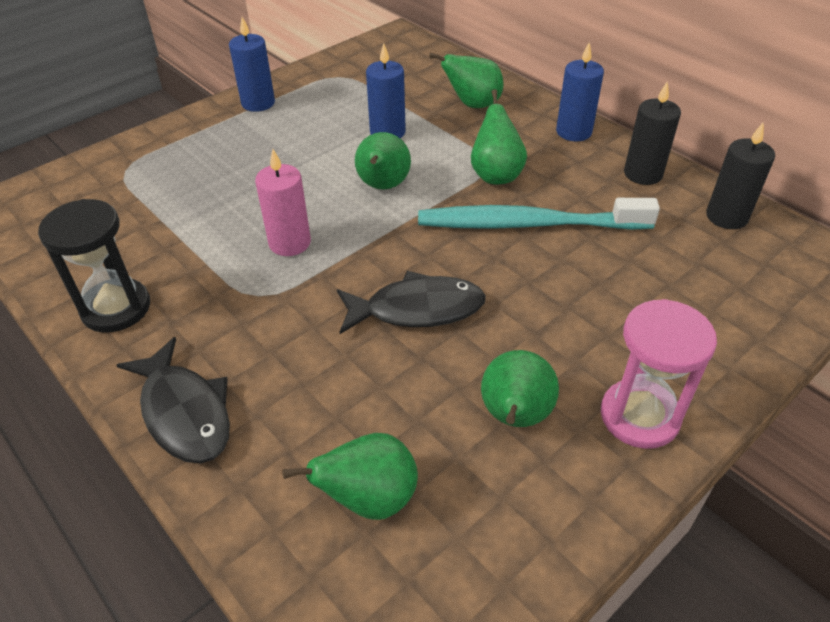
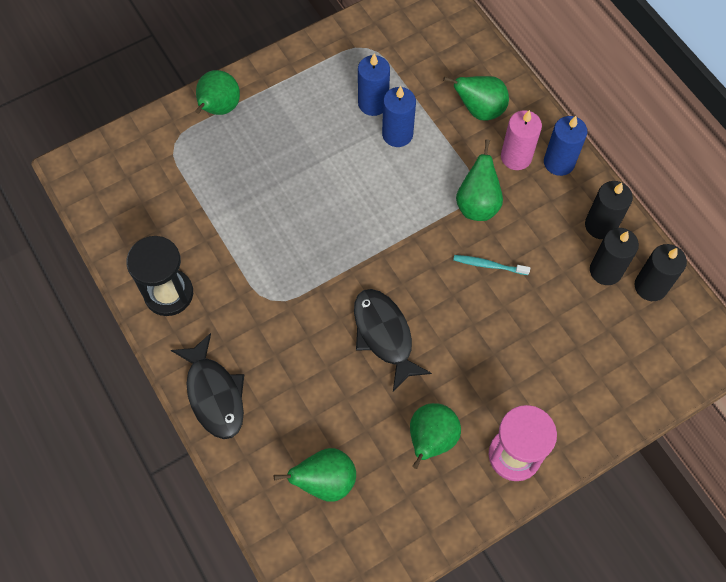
camera: 10 degrees right, 20 degrees up
(258, 103) = (290, 74): blue candle -> blue candle (373, 103)
(290, 243) = (299, 251): pink candle -> pink candle (516, 157)
(383, 186) = (382, 201): green pear -> green pear (219, 108)
(417, 309) = (384, 335): black fish -> black fish turned 120 degrees counterclockwise
(528, 224) = (488, 265): turquoise toothbrush -> turquoise toothbrush, size x0.41
(668, 210) = (605, 270): none -> black candle

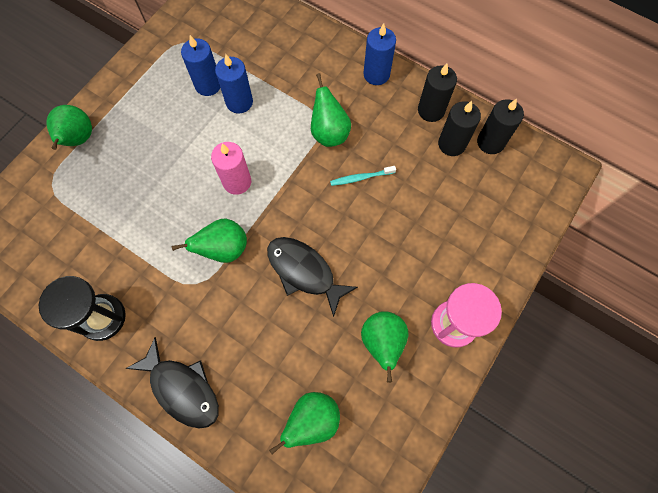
camera: 25 degrees left, 5 degrees up
(479, 110) = (296, 57): green pear -> green pear (224, 249)
(516, 157) = (341, 83): pink candle -> pink candle (237, 182)

